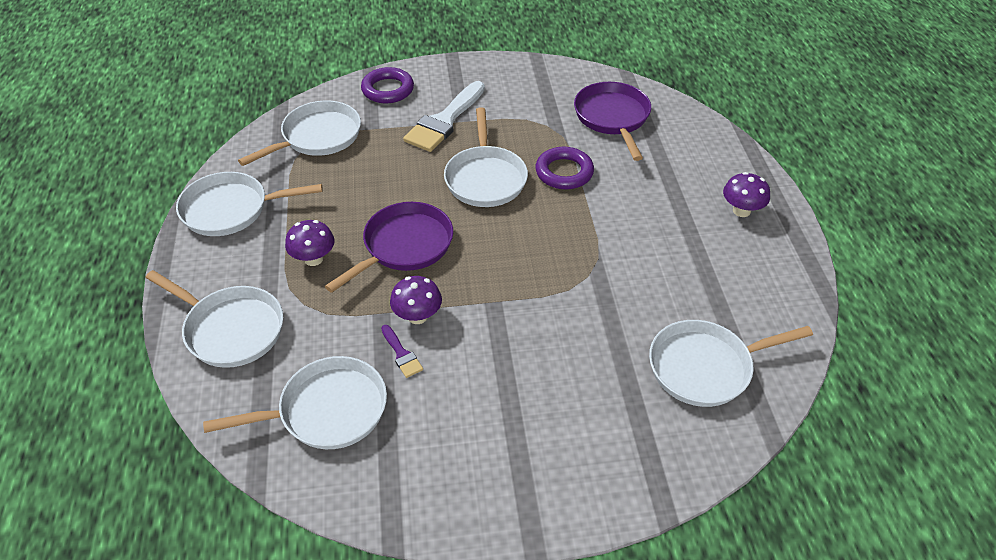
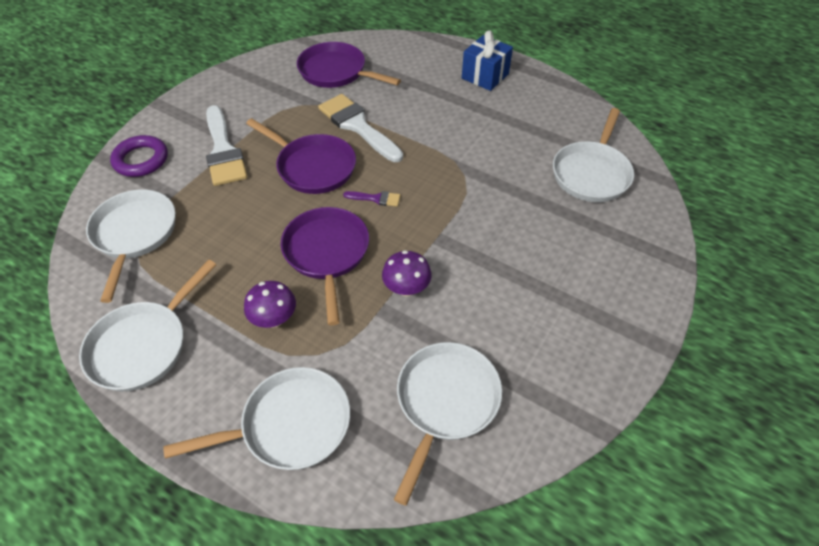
camera: 50 degrees left, 5 degrees up
(402, 354) = (434, 320): purple brush -> purple brush (376, 198)
(485, 178) = (312, 167): white pan -> purple pan
(564, 172) = (357, 126): purple ring -> white brush
(741, 211) = (485, 76): purple mushroom -> blue gift

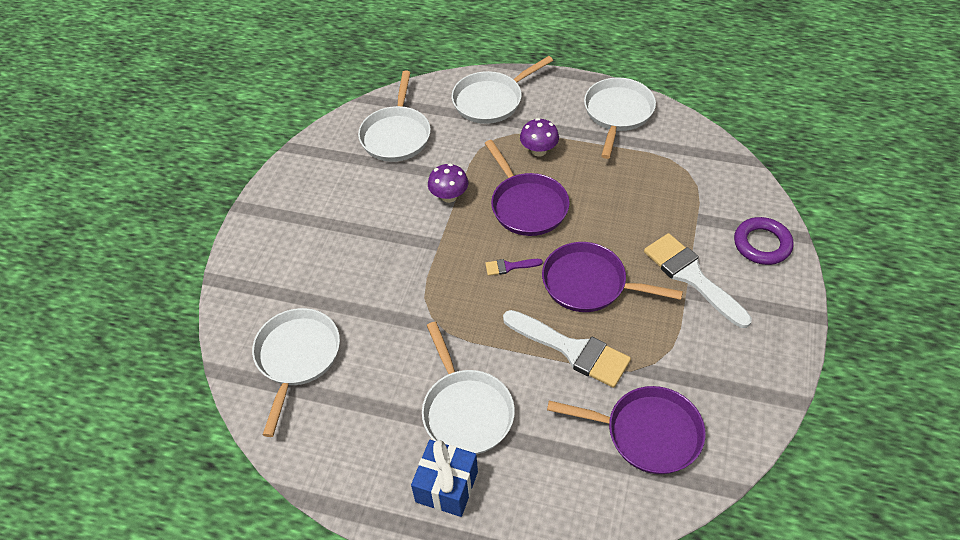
camera: 165 degrees right, 0 degrees up
(134, 235) = (697, 178): white pan -> white pan (466, 410)

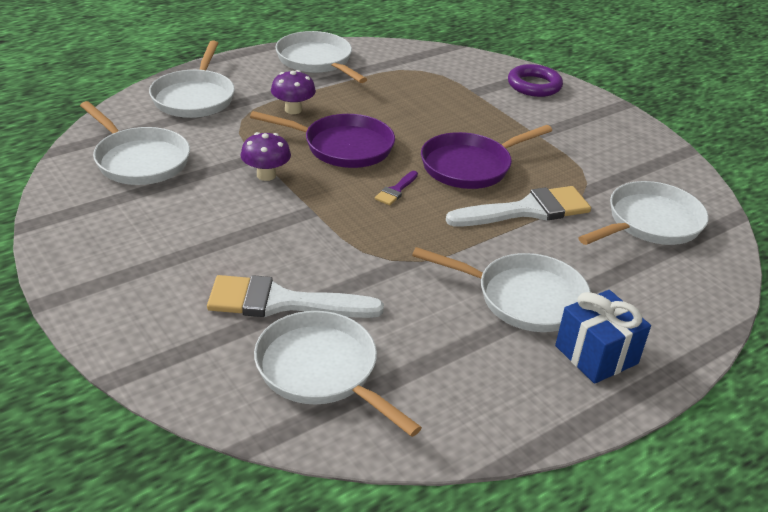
camera: 55 degrees left, 15 degrees down
(647, 433) = (649, 223): purple pan -> white pan
(691, 276) = (525, 124): white brush -> white brush (282, 302)

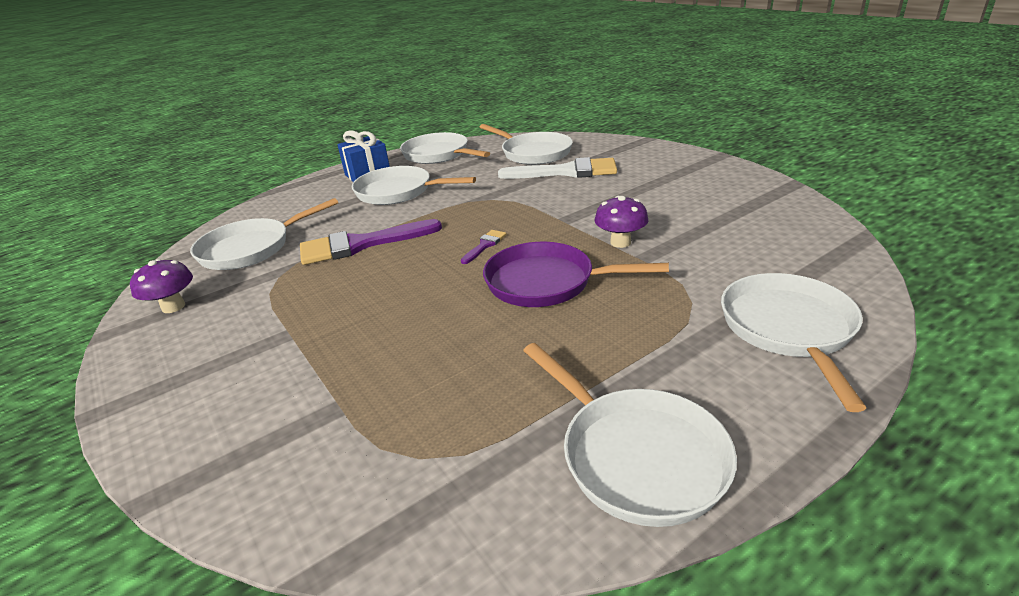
camera: 175 degrees left, 5 degrees down
(139, 160) = (764, 239): white pan -> white pan (439, 155)
(293, 110) = (630, 327): purple mushroom -> purple mushroom (173, 307)
(470, 166) = (398, 279): purple pan -> none
(527, 210) = (361, 244): white brush -> purple brush
(534, 85) = (215, 442): purple ring -> none

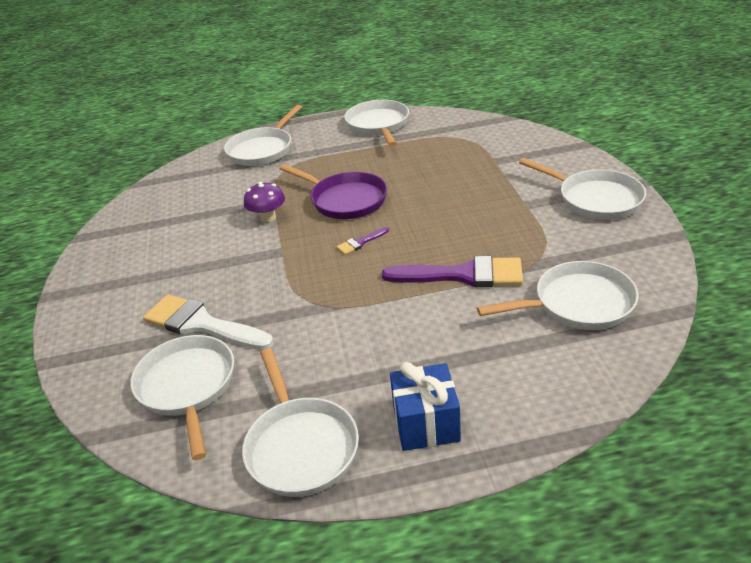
camera: 155 degrees left, 5 degrees up
(173, 307) = (629, 248): purple mushroom -> none
(399, 192) = (398, 356): white pan -> white pan (595, 199)

